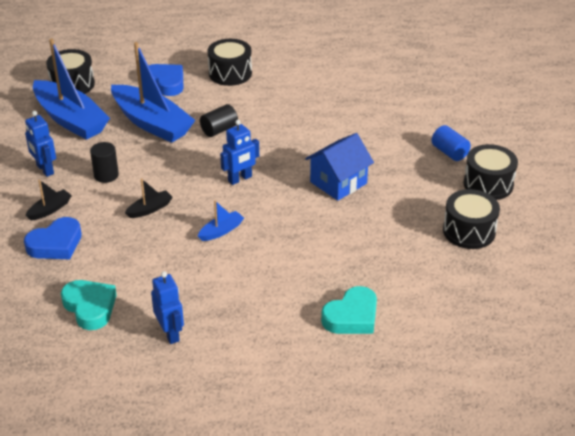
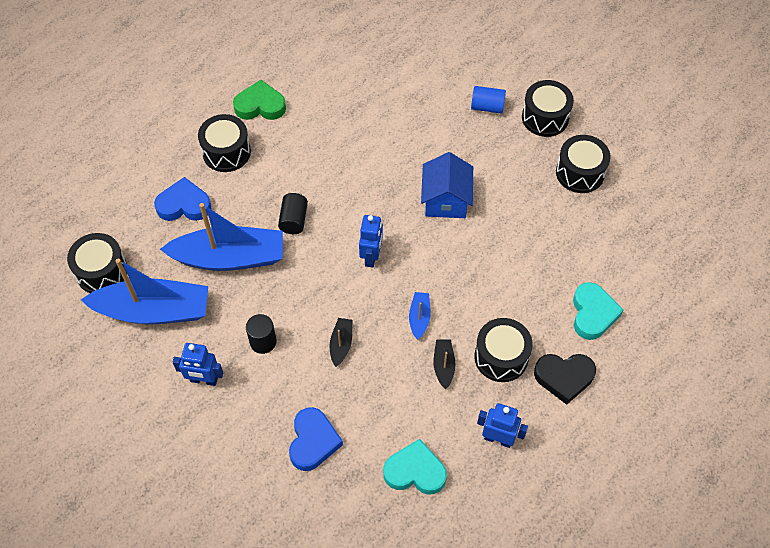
camera: 45 degrees left, 20 degrees up
(50, 209) = (263, 414): black boat -> black boat (443, 365)
(244, 291) = (501, 357): none -> black drum
(271, 336) = (564, 377): none -> black heart
(287, 63) = (260, 105): none -> green heart

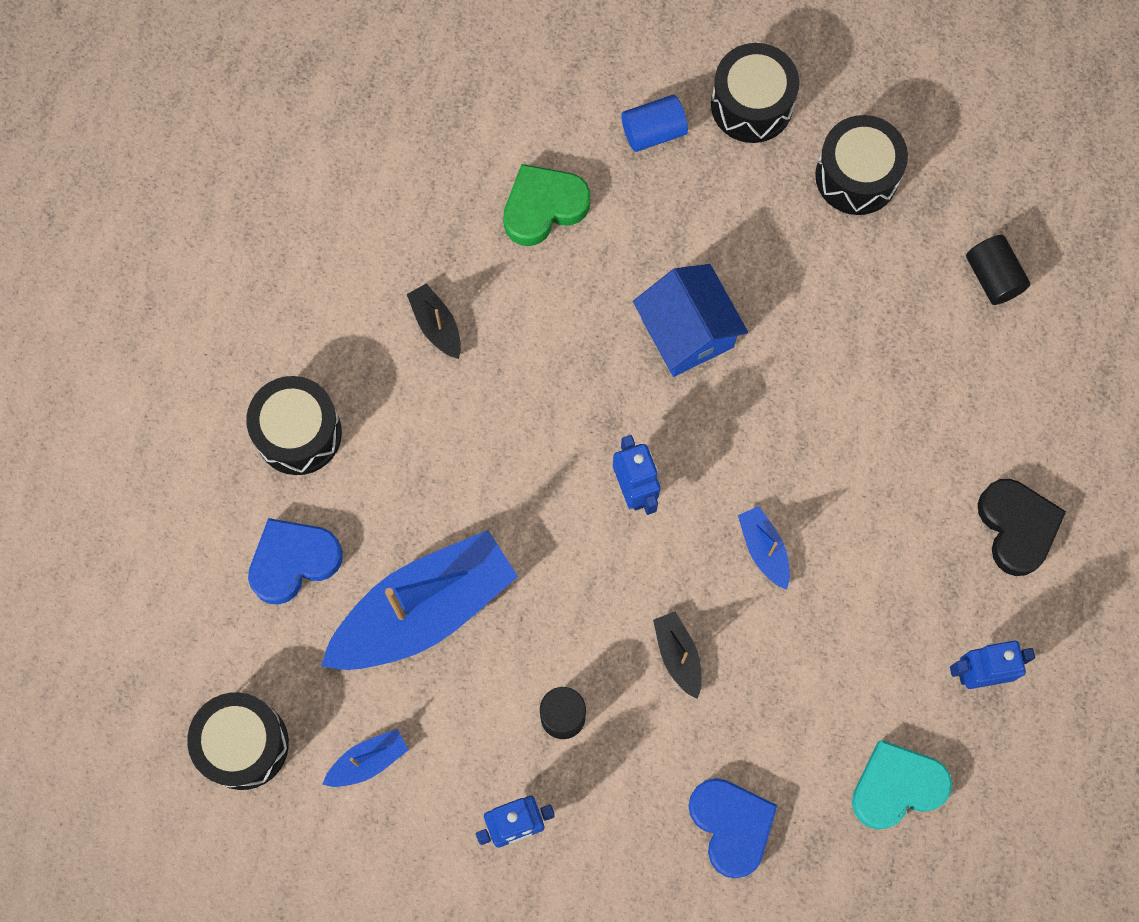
camera: 30 degrees left, 15 degrees up
(154, 311) = (368, 761): blue boat -> blue boat, size x0.42
(260, 105) = (297, 320): green heart -> green heart (543, 207)
(294, 220) = (480, 493): black cylinder -> black cylinder (993, 277)
(443, 365) = (842, 605): black boat -> black boat (436, 325)
(501, 357) = (913, 545): black drum -> none
(564, 377) = (1016, 527): black heart -> black heart turned 75 degrees counterclockwise
(593, 314) = (1001, 404): turquoise heart -> none

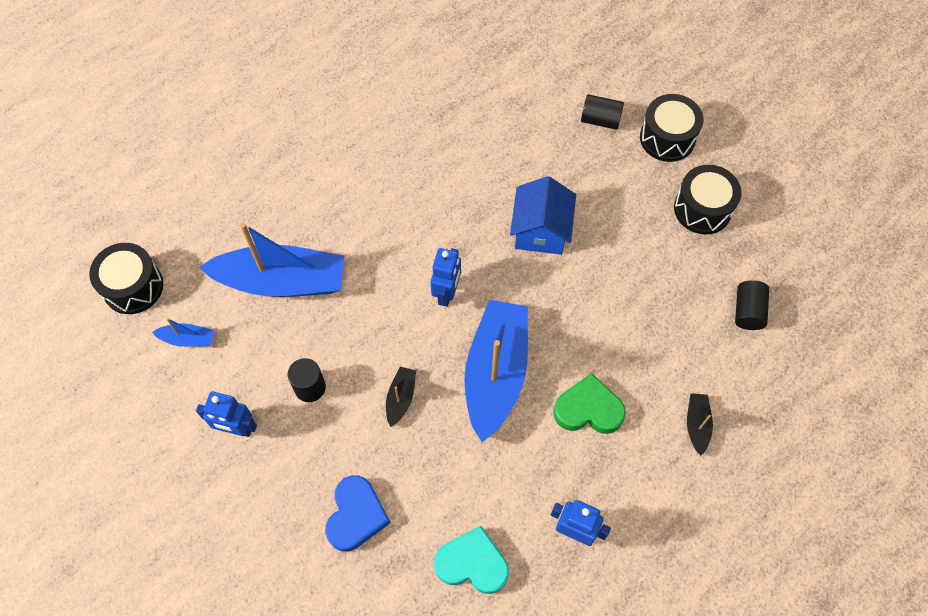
camera: 35 degrees right, 10 degrees down
(293, 561) = (236, 213): blue heart -> none
(298, 433) = (291, 153): black drum -> none
(436, 325) = (406, 144): black boat -> black boat (697, 425)
(543, 207) = (510, 122): green heart -> green heart (588, 409)
(653, 132) = (600, 120): blue cylinder -> black cylinder
(764, 549) = (496, 373): blue boat -> blue boat, size x2.36
(1016, 527) = (660, 461): black heart -> none

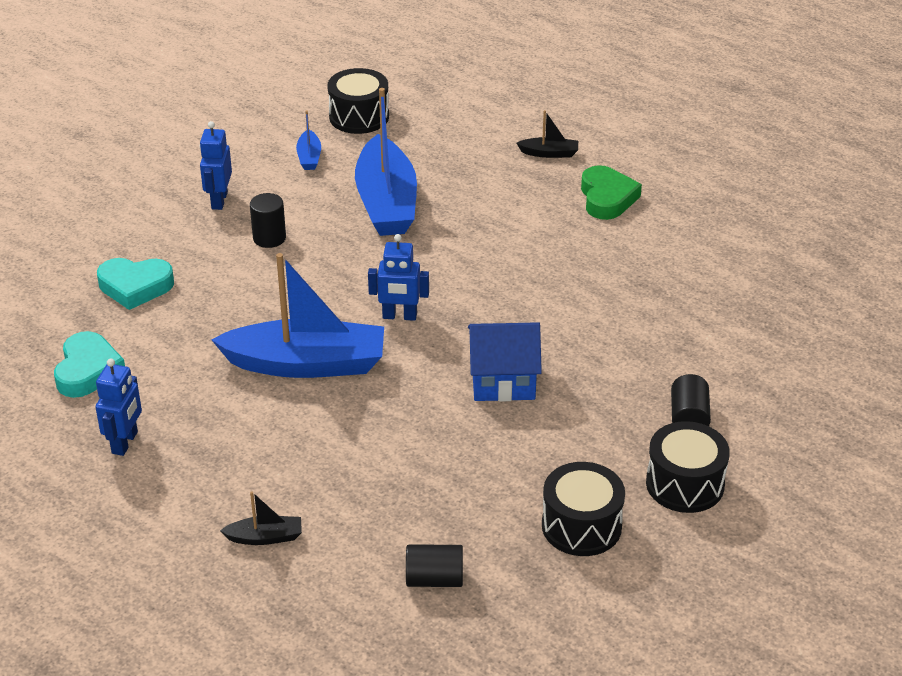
camera: 80 degrees right, 25 degrees down
(356, 515) = (135, 287): blue heart -> turquoise heart
(401, 398) = (266, 299): black boat -> black boat (549, 153)
(588, 409) = (273, 441): green heart -> green heart (607, 198)

